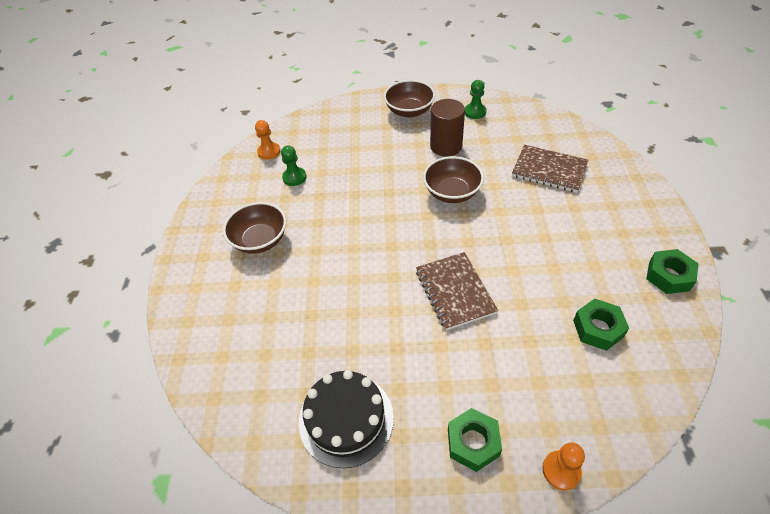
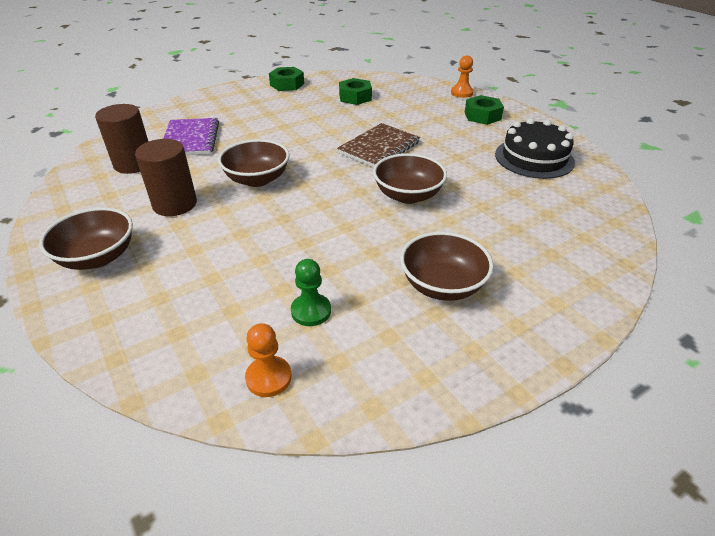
camera: 125 degrees left, 10 degrees down
(363, 273) = (408, 195): none -> brown bowl
(475, 112) = (90, 202): green pawn -> none
(520, 135) = (134, 164): none -> brown cylinder
(549, 170) = (190, 139): brown notebook -> purple notebook

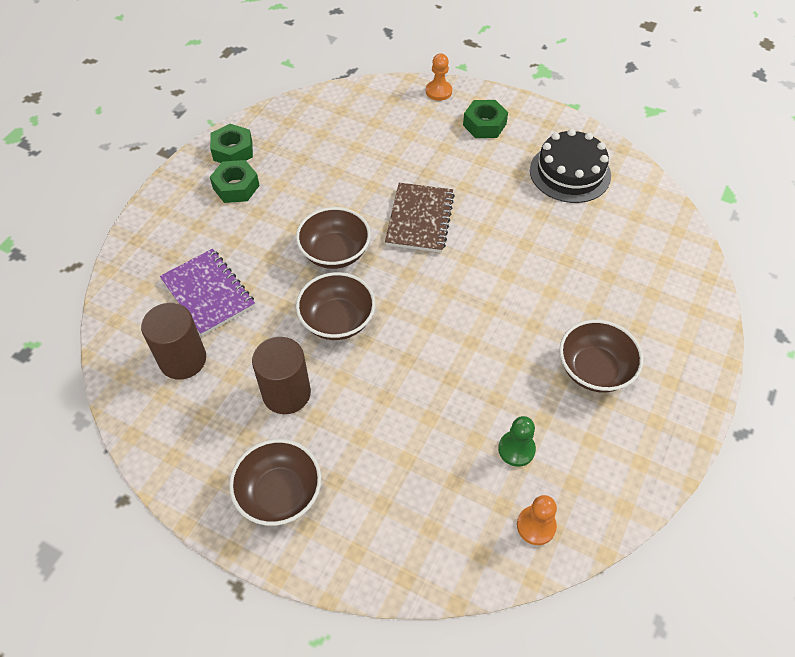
camera: 30 degrees left, 15 degrees up
(355, 97) = (331, 144): green nut -> green nut (236, 187)
(408, 195) = (495, 276): brown bowl -> brown bowl (335, 252)

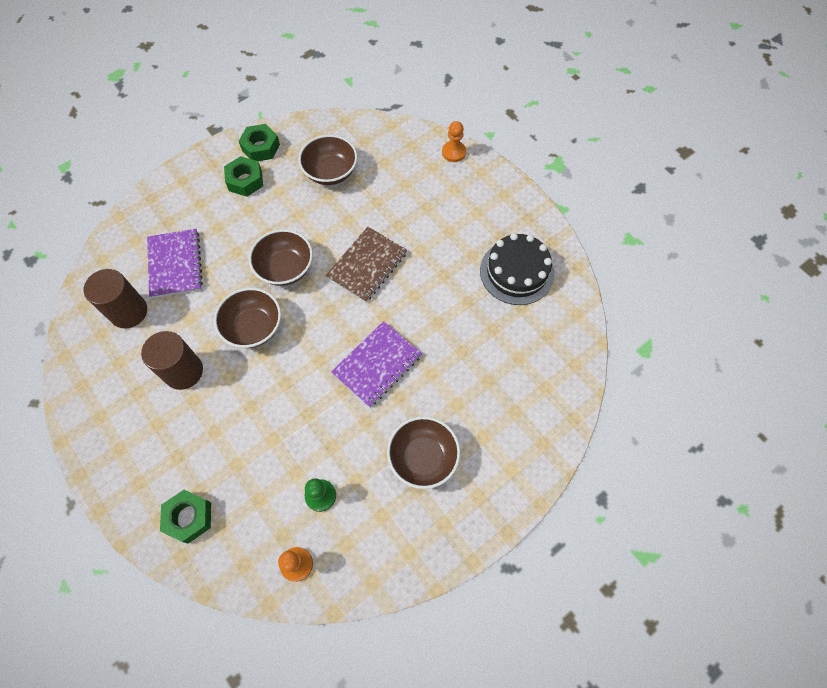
camera: 25 degrees right, 10 degrees up
(279, 493) = (134, 448): brown bowl -> brown bowl (330, 172)
(484, 125) = (472, 198): green nut -> green nut (189, 517)
(491, 304) = (377, 364): none -> purple notebook

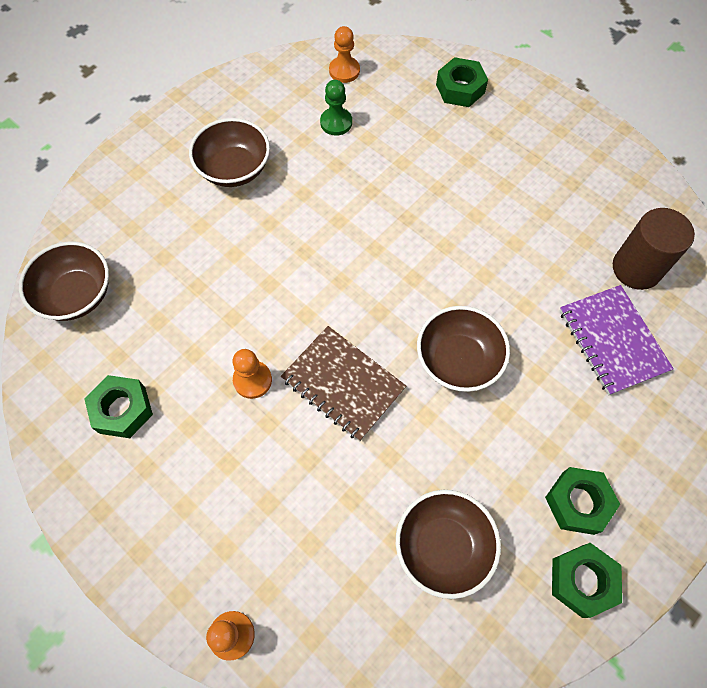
camera: 170 degrees right, 0 degrees up
(183, 371) = (531, 212): brown cylinder -> none
(253, 327) = (470, 274): brown bowl -> brown bowl (77, 295)
(367, 265) = (343, 384): brown notebook -> brown notebook turned 75 degrees counterclockwise
(377, 364) = (302, 254): purple notebook -> none
(428, 277) = (252, 380): none -> orange pawn
(517, 272) = (122, 410): black cake -> green nut

